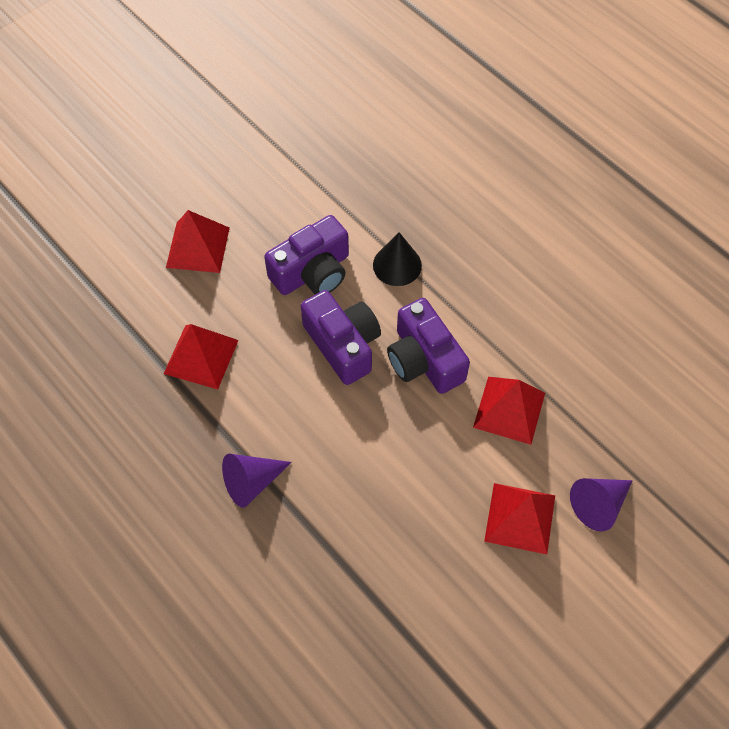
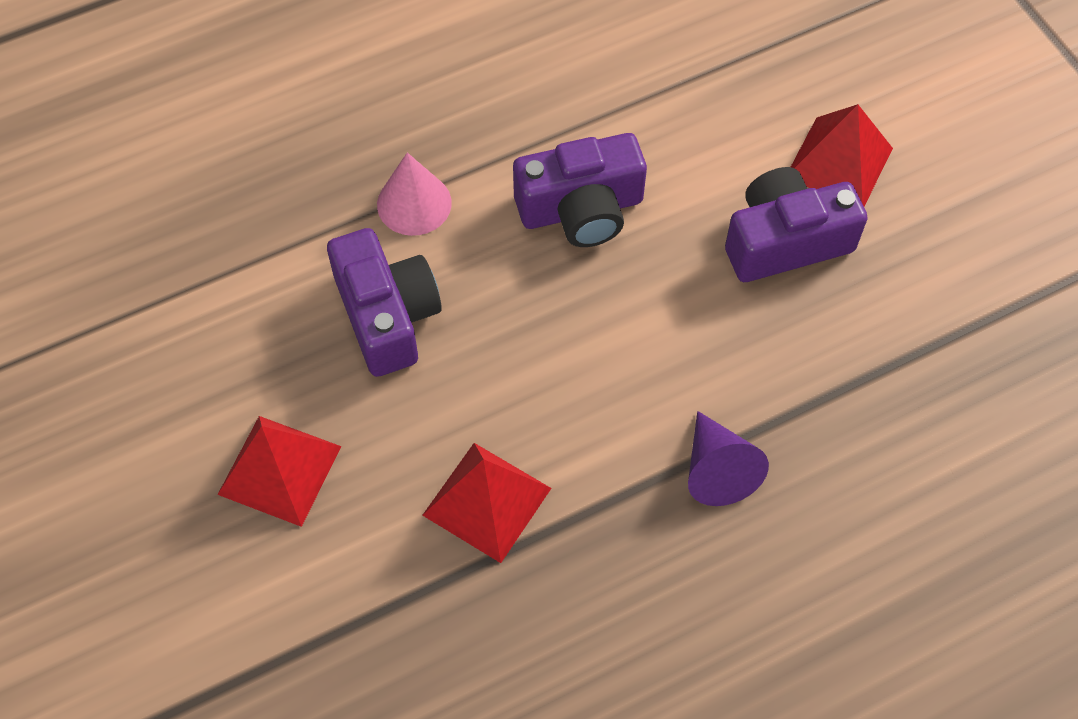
camera: 75 degrees left, 0 degrees up
(343, 344) = (526, 303): purple camera -> purple camera (785, 241)
(397, 265) = (414, 203): black cone -> pink cone
(509, 410) = (684, 132): red pyramid -> none
(598, 505) = (838, 77): purple cone -> none

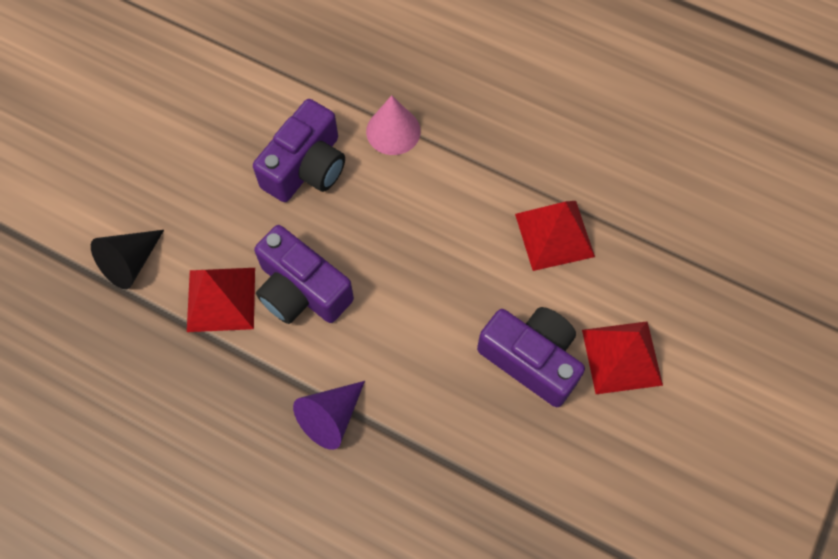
camera: 55 degrees right, 5 degrees up
(280, 470) = (169, 179): red pyramid -> red pyramid (554, 235)
(359, 576) = (130, 263): none -> black cone
(581, 209) = (460, 224): purple camera -> purple camera (301, 290)

